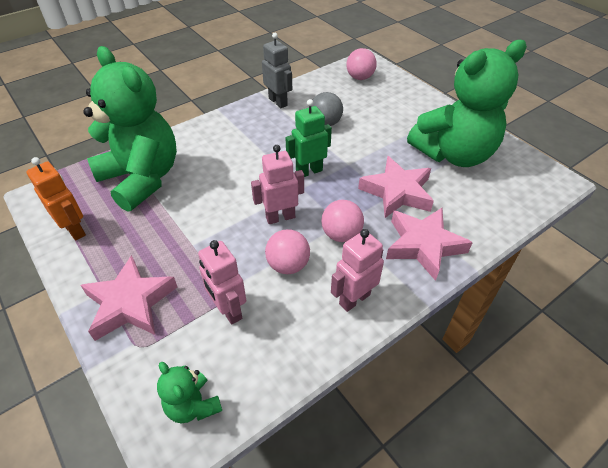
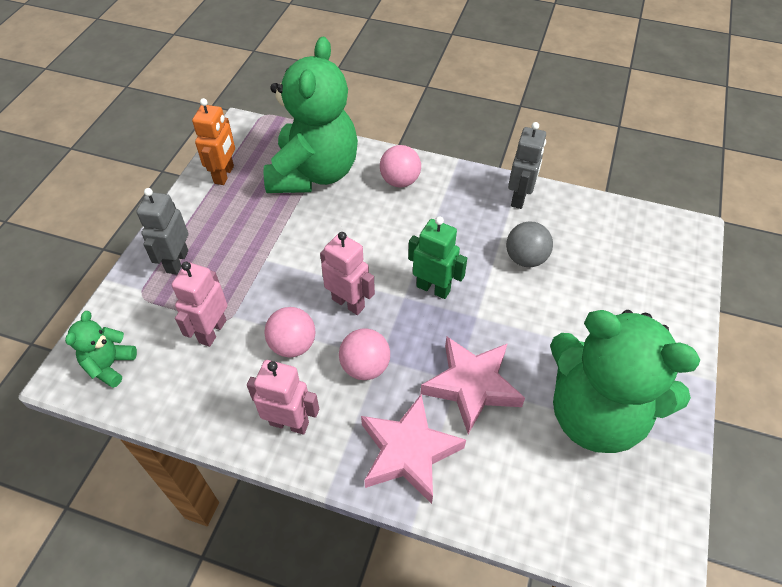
camera: 55 degrees right, 5 degrees up
(130, 303) = (177, 261): pink star -> grey robot
(360, 77) = (647, 243): pink ball -> pink ball (400, 181)

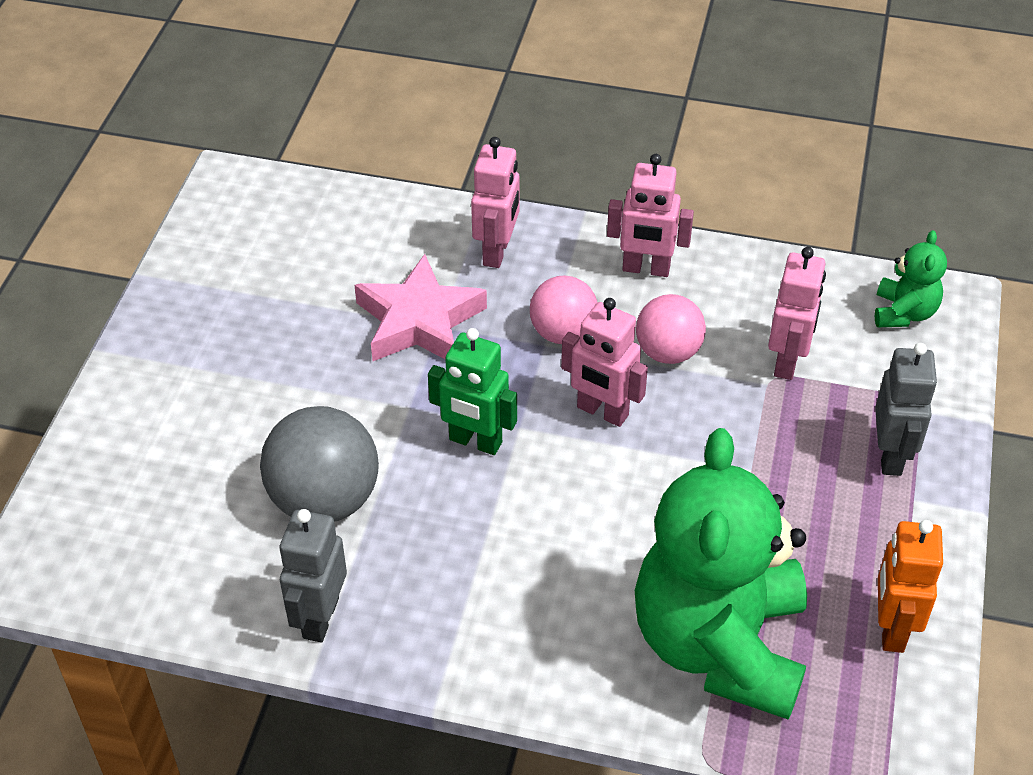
camera: 175 degrees right, 5 degrees down
(400, 181) = (548, 639): pink ball -> none
(408, 452) = (497, 252): pink star -> pink robot
(525, 258) = (324, 500): grey ball -> grey ball, size x1.55
(595, 414) = (263, 301): green teddy bear -> none

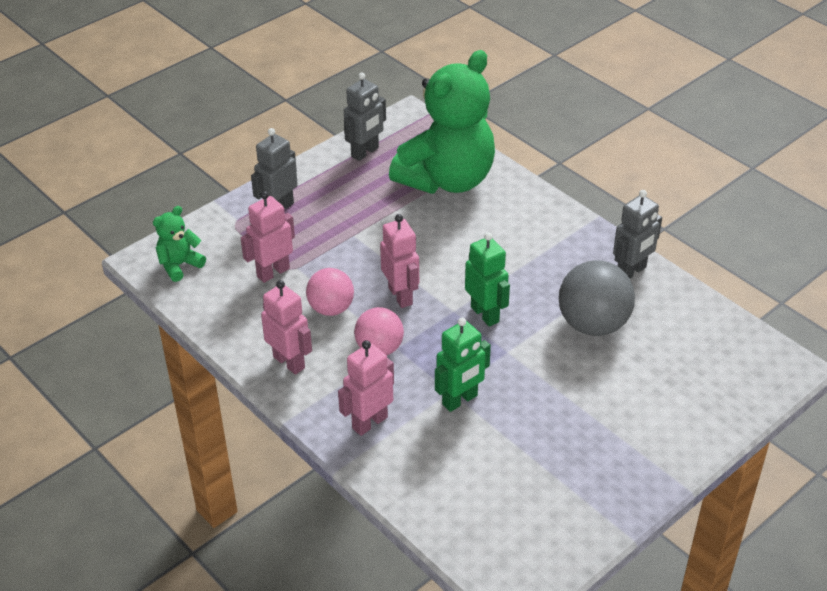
camera: 145 degrees left, 5 degrees down
(419, 321) = (460, 400): pink star -> green robot
(891, 628) = (365, 152): orange robot -> grey robot

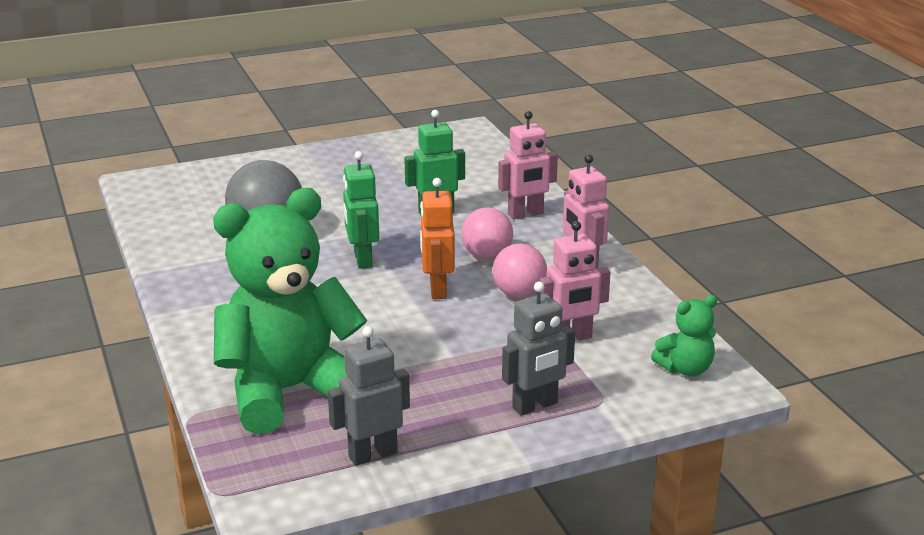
camera: 160 degrees left, 15 degrees down
(401, 296) = (437, 289): pink robot -> orange robot
(631, 272) = (182, 261): grey robot -> none

